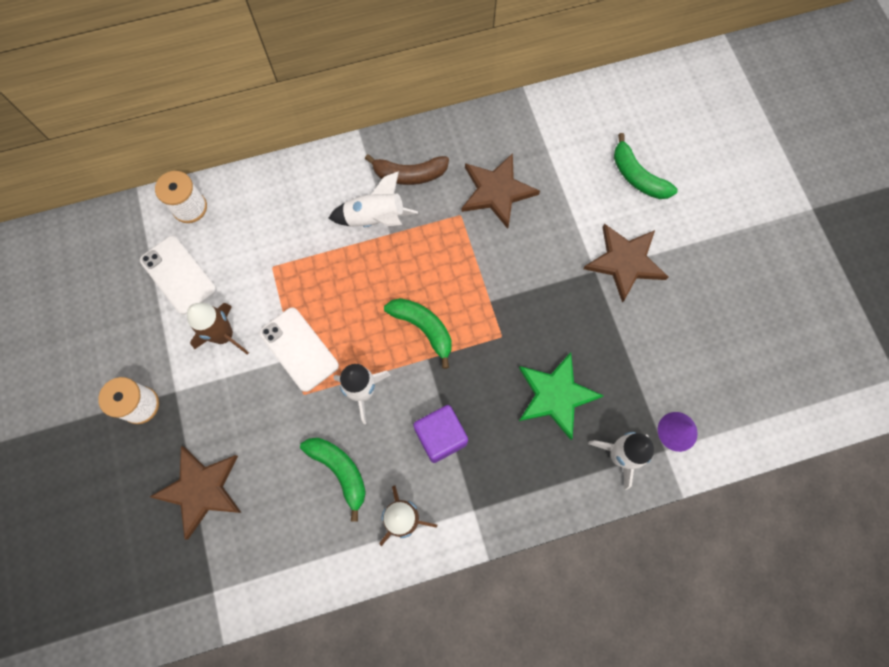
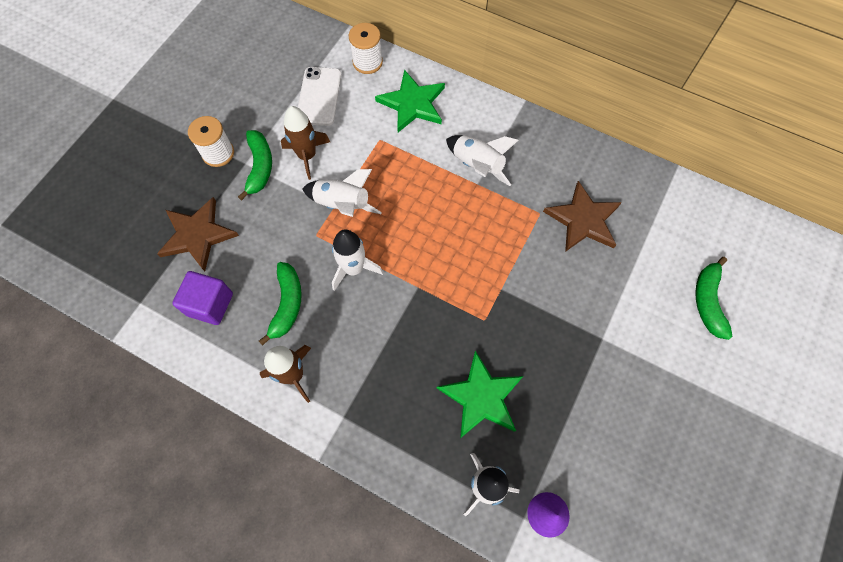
camera: 45 degrees right, 5 degrees down
(268, 211) = (412, 103): none -> green star
(299, 349) = (342, 205): white phone -> white rocket
(409, 174) = (531, 157): brown banana -> none
(423, 328) = (436, 264): green banana -> green banana (260, 167)
(440, 437) = (372, 346): purple cube -> purple cube (210, 304)
(625, 262) = (633, 353): brown star -> none

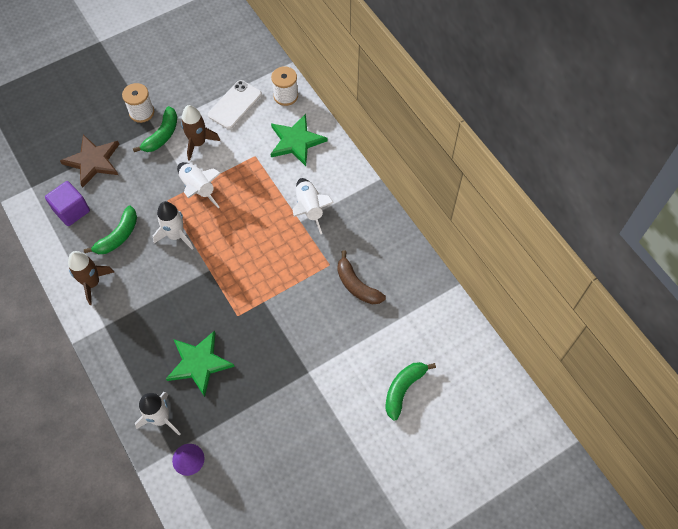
camera: 30 degrees right, 5 degrees down
(583, 220) = (356, 285): brown star -> brown banana

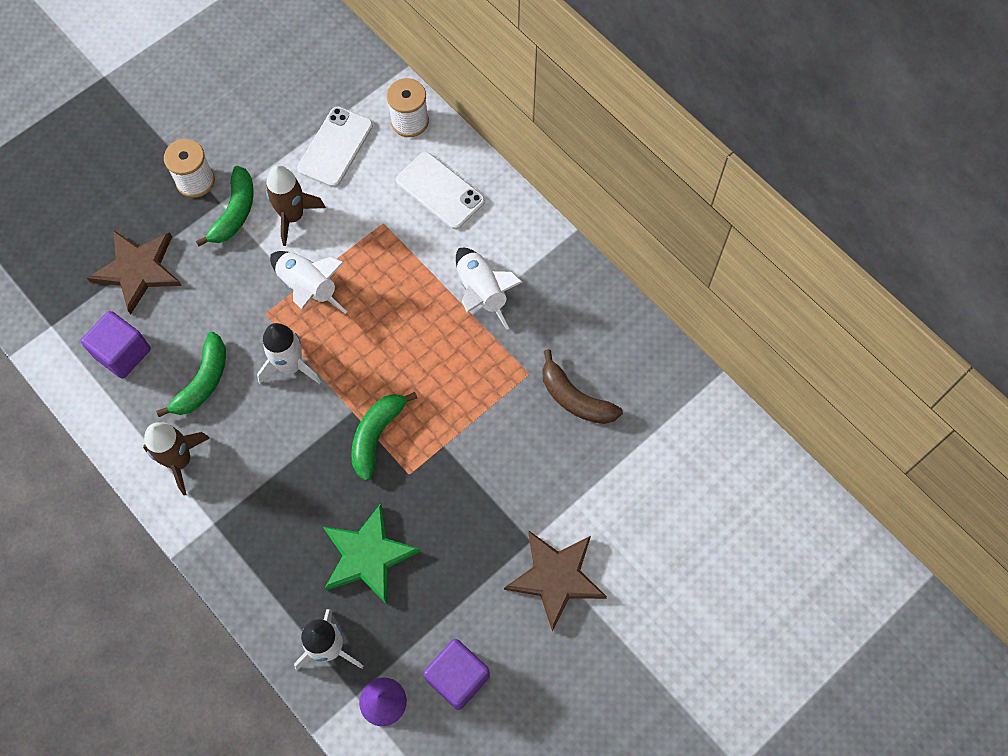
camera: 10 degrees left, 5 degrees up
(241, 452) = (457, 677): none -> purple cube
(296, 141) = (440, 191): green star -> white phone
(320, 398) = (556, 577): none -> brown star
(403, 389) = (673, 543): green banana -> green banana (376, 435)

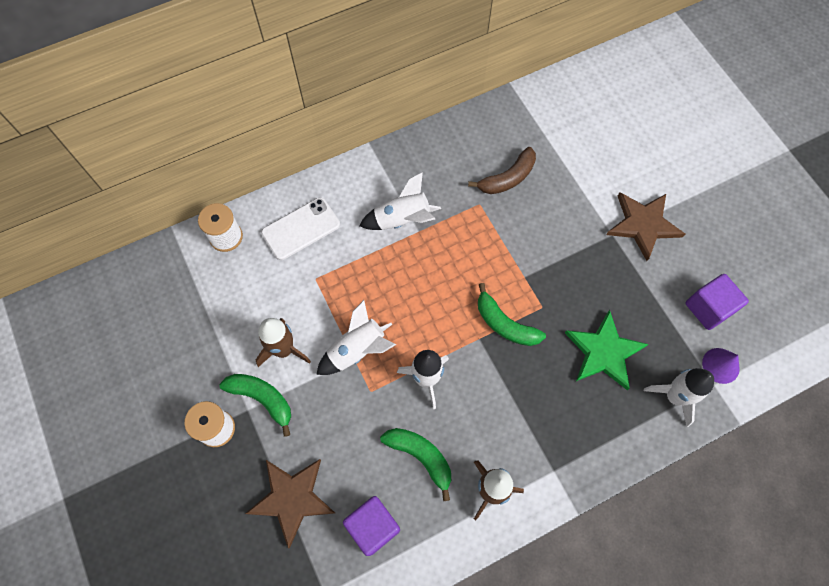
camera: 75 degrees left, 0 degrees up
(335, 147) = (228, 301): white phone -> none

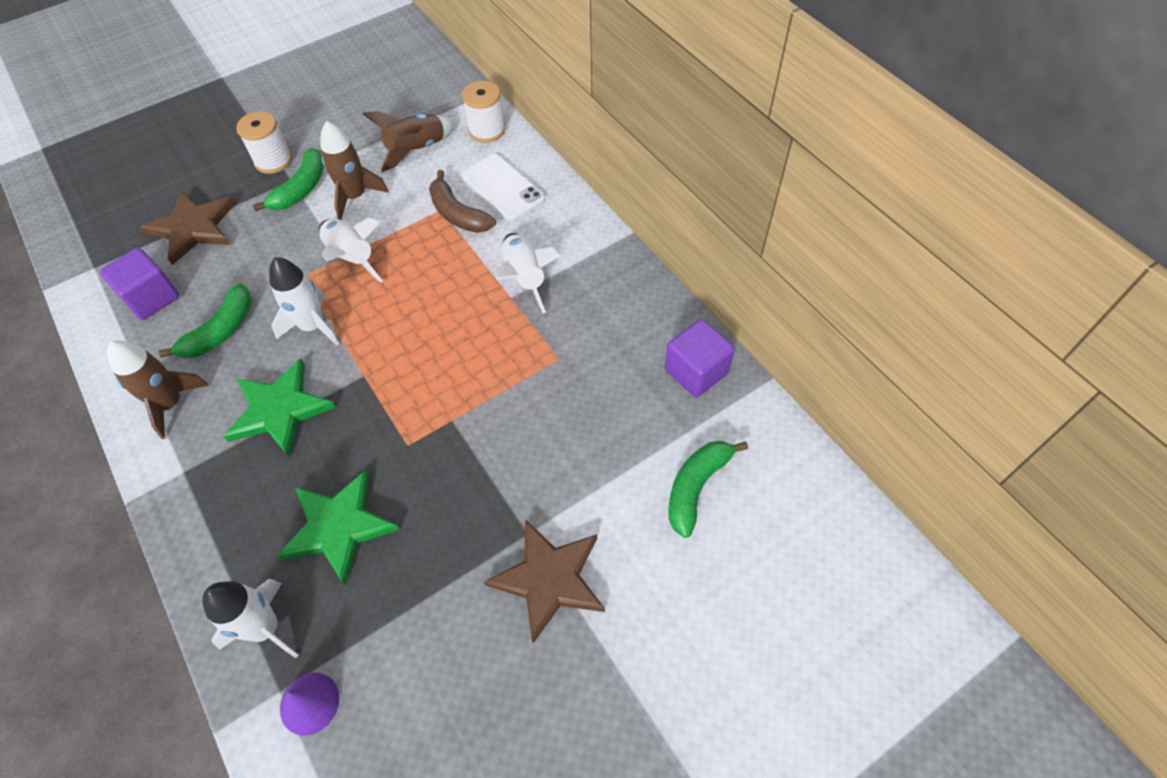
camera: 85 degrees right, 10 degrees down
(236, 296) = (416, 150): none -> brown rocket
(505, 324) = (382, 402): green banana -> green banana (696, 487)
(505, 400) = (279, 410): none -> green star
(507, 178) = (604, 388): brown banana -> brown banana (458, 214)
(708, 308) = (407, 685): purple cube -> purple cube (696, 371)

